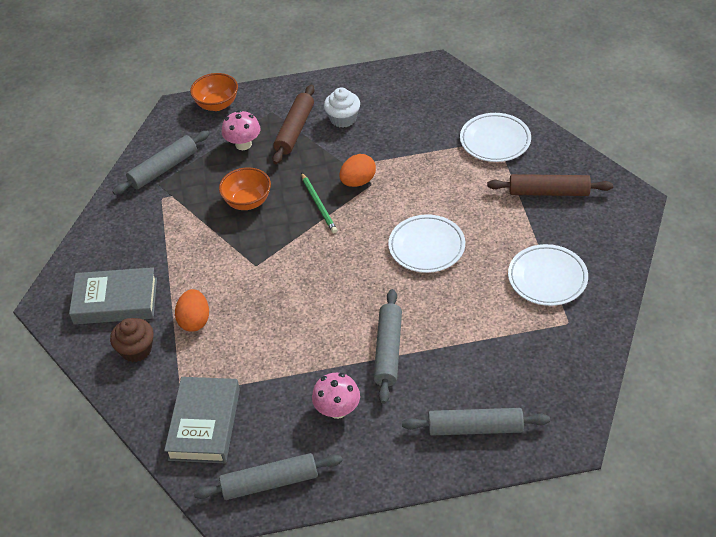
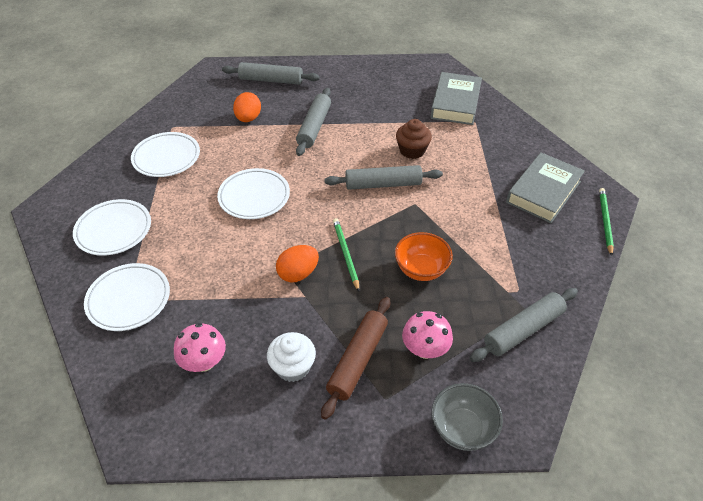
camera: 175 degrees left, 0 degrees up
(61, 276) = (605, 221): none -> green pencil
(115, 301) = (543, 192): grey book -> grey book turned 60 degrees counterclockwise
(136, 350) = (515, 153): brown cupcake -> brown cupcake (412, 150)
(195, 321) = (469, 167): orange egg -> orange egg (248, 118)
(217, 104) = (462, 428): orange bowl -> grey bowl
(269, 482) = (411, 71): grey rolling pin -> grey rolling pin (383, 184)
(337, 410) = (360, 99): pink mushroom -> pink mushroom (204, 362)
(548, 192) = (114, 230): brown rolling pin -> white plate

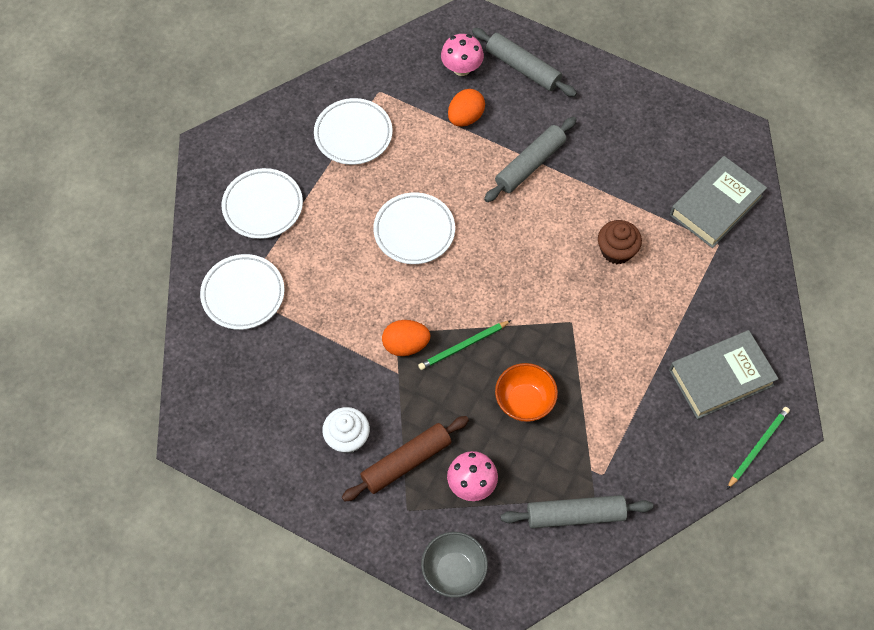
camera: 30 degrees right, 15 degrees up
(204, 362) = (277, 392): pink mushroom -> pink mushroom (461, 68)
(345, 254) = (463, 346): green pencil -> green pencil turned 135 degrees counterclockwise
(383, 184) = (555, 281): grey rolling pin -> none

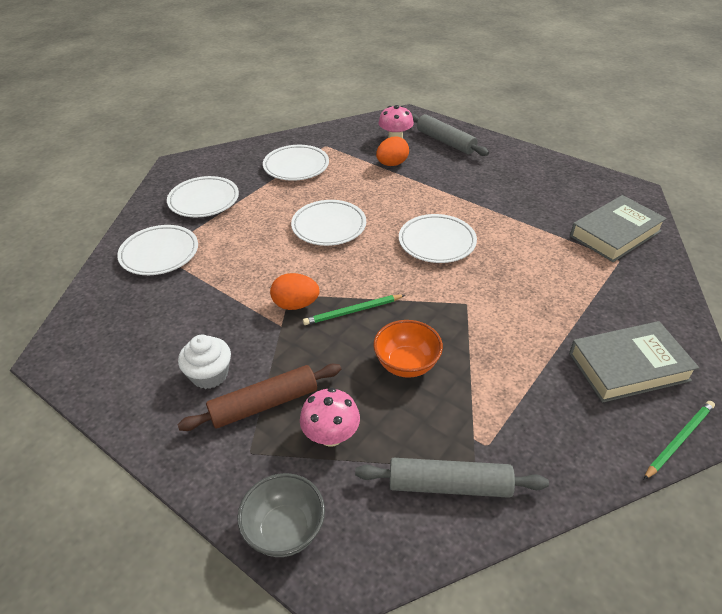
camera: 10 degrees right, 20 degrees down
(530, 164) = (442, 194): grey rolling pin -> none
(533, 241) = (437, 242): none -> white plate
(616, 251) = (517, 256): brown cupcake -> none

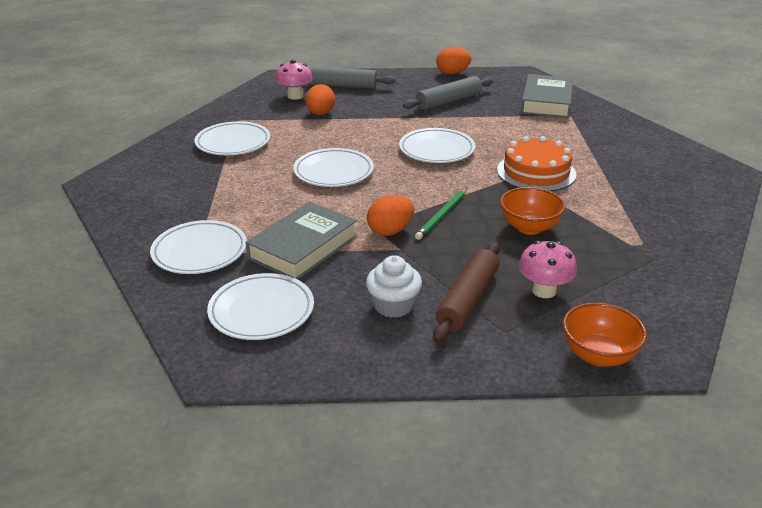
camera: 40 degrees left, 10 degrees down
(204, 200) = (178, 198): white plate -> white plate (261, 311)
(285, 530) = (598, 355): grey bowl -> orange bowl
(449, 485) = (654, 275): grey rolling pin -> grey rolling pin (448, 101)
(494, 309) = (536, 172): none -> orange cake
(562, 163) = (452, 73): none -> orange egg
(628, 367) = (656, 167): grey book -> grey book (303, 247)
(679, 440) = (729, 190): green pencil -> none

